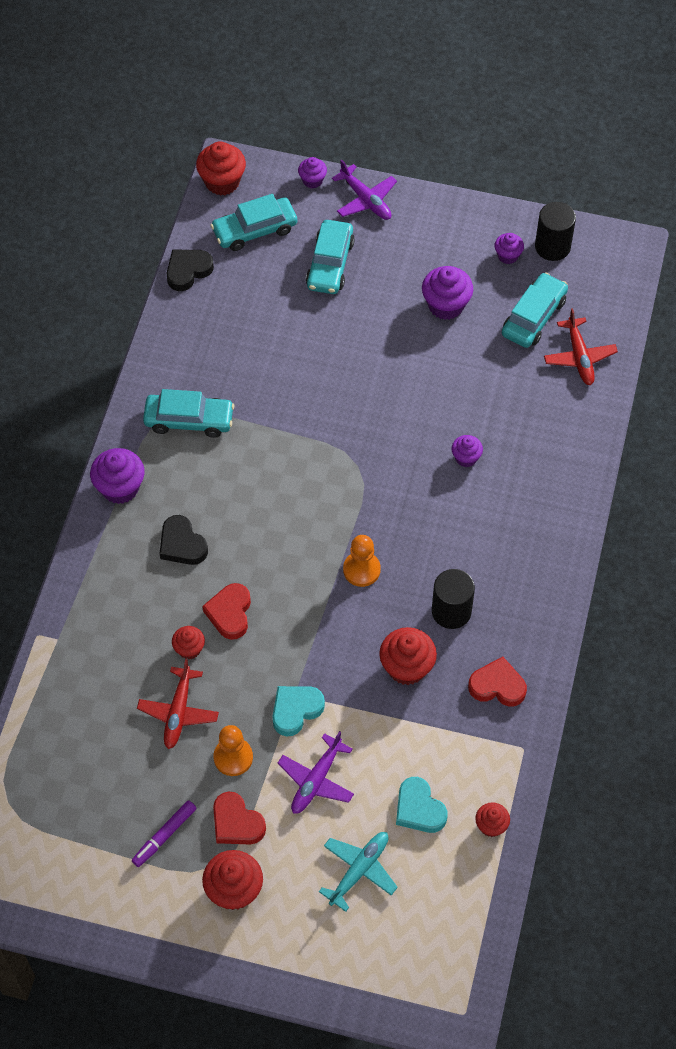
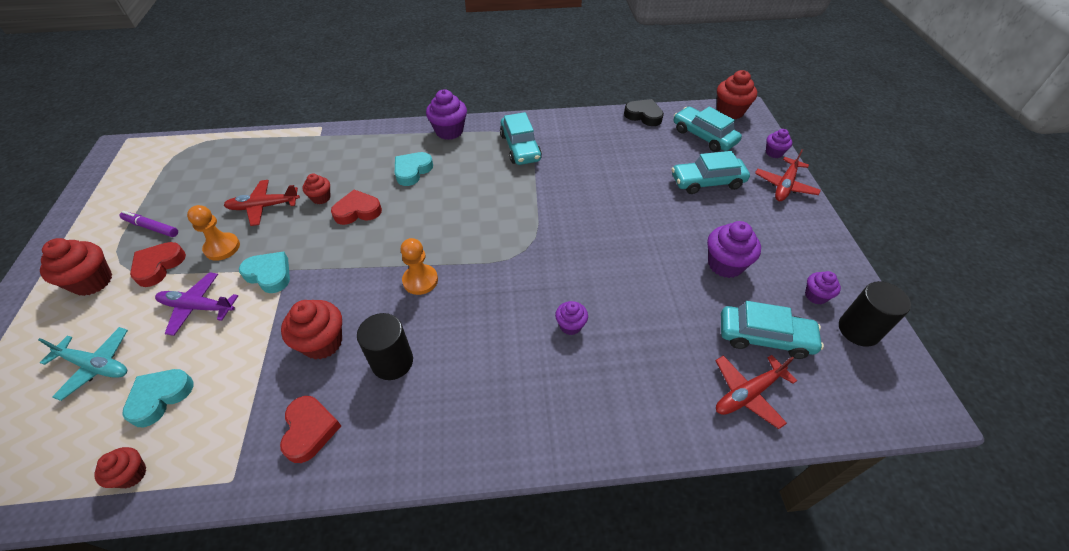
camera: 70 degrees right, 10 degrees down
(182, 544) = (412, 171): black heart -> turquoise heart
(365, 199) = (785, 185): purple plane -> red plane

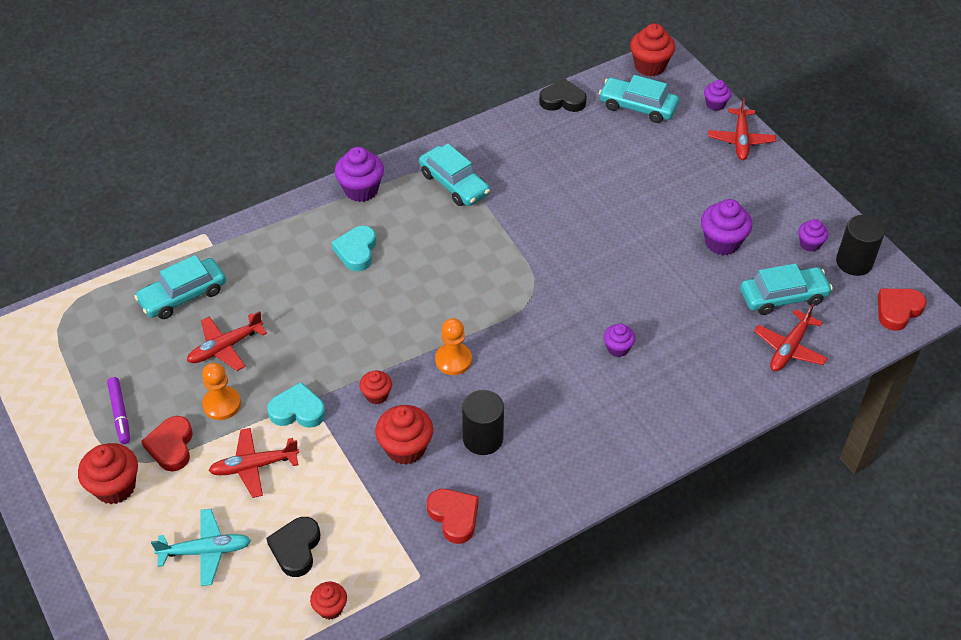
camera: 25 degrees left, 0 degrees up
(151, 227) = (120, 413): purple marker -> purple marker turned 105 degrees counterclockwise
(160, 397) = (296, 548): turquoise heart -> black heart
(198, 307) = (254, 466): purple plane -> red plane
(321, 198) = (281, 316): red cupcake -> red cupcake (376, 395)
(357, 211) = (333, 315): red heart -> red heart (897, 310)
(707, 182) = (666, 160): turquoise car -> turquoise car (183, 295)

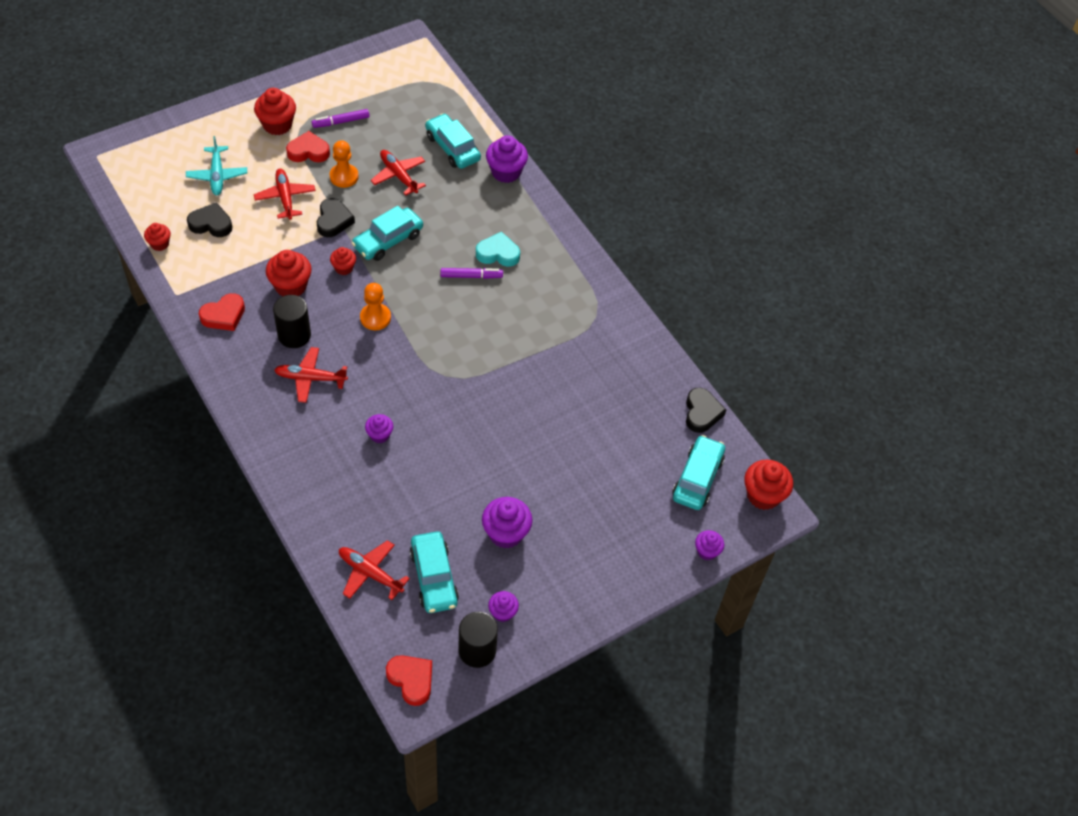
camera: 85 degrees right, 5 degrees up
(297, 410) = (333, 220): turquoise heart -> black heart
(361, 190) = (571, 255): purple cupcake -> purple cupcake (506, 172)
(390, 274) = (471, 276): none -> purple marker
(454, 184) = (580, 322): turquoise car -> turquoise car (388, 240)
(740, 140) = (653, 569): red plane -> red plane (311, 378)

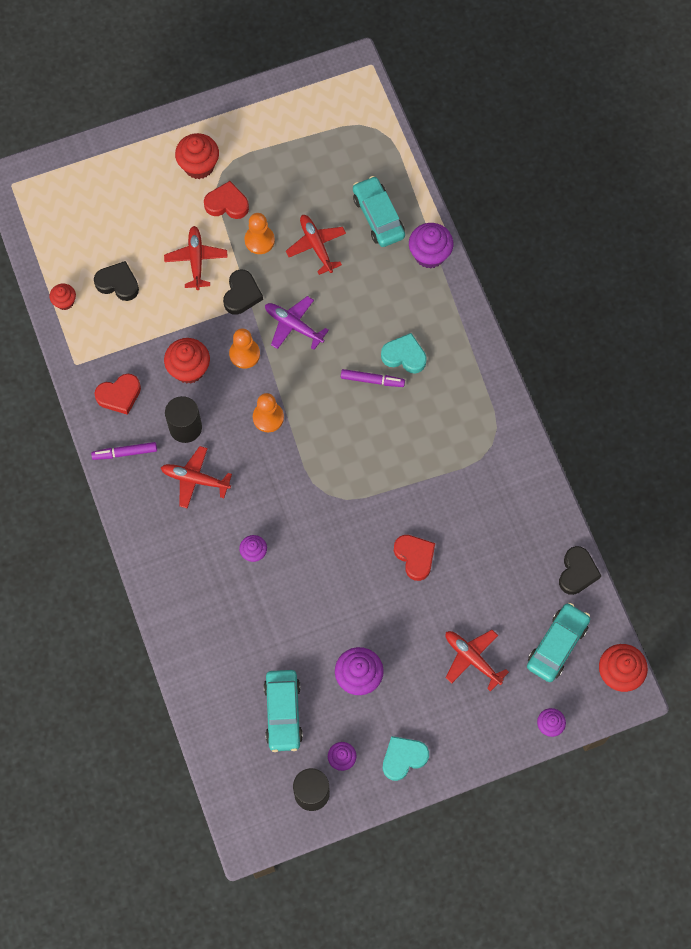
camera: 15 degrees right, 15 degrees up
(217, 175) = (130, 223): turquoise plane -> none
(341, 122) = (265, 169): purple marker -> purple marker (125, 453)
(344, 268) = (244, 354): red cupcake -> orange pawn
(370, 573) = (225, 699): red plane -> red plane (472, 659)
(388, 240) = (294, 326): turquoise car -> purple plane
(411, 680) = (247, 813): red heart -> red heart (415, 557)
(566, 603) = (403, 758): none -> turquoise heart

